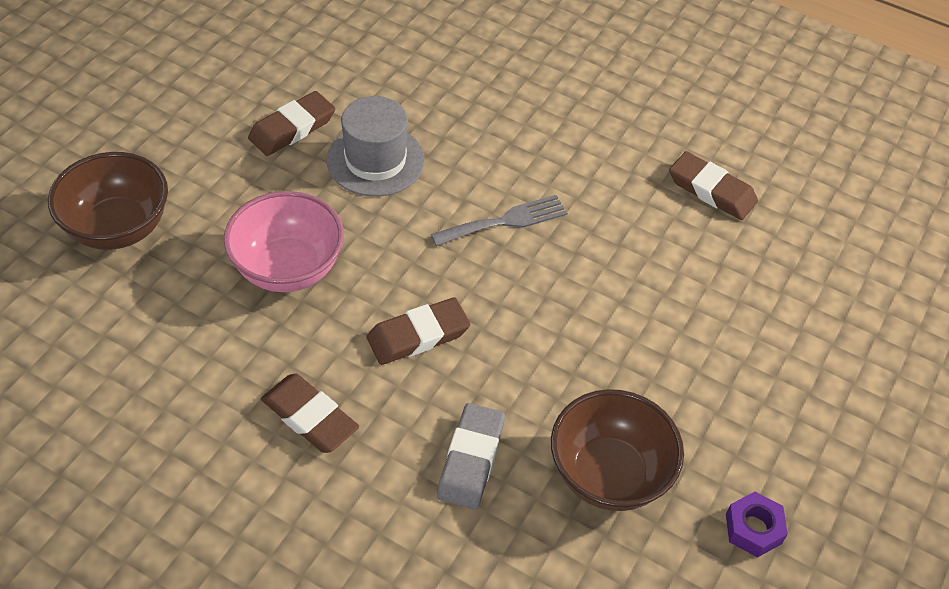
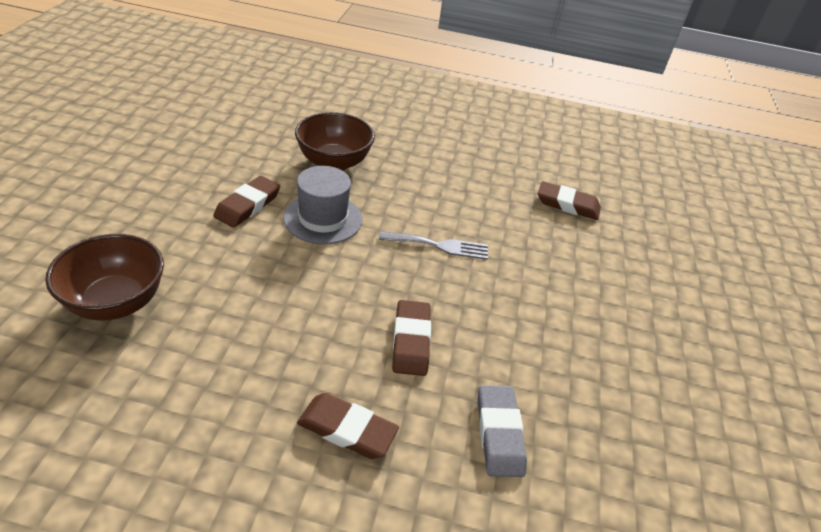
camera: 20 degrees left, 10 degrees down
(288, 269) = (282, 309): pink bowl -> none
(418, 335) = (411, 341): brown eraser -> brown eraser turned 45 degrees counterclockwise
(505, 221) = (439, 246): grey fork -> grey fork turned 45 degrees clockwise
(609, 474) = (610, 419): brown bowl -> brown bowl (334, 163)
(753, 529) = (733, 435): purple nut -> none

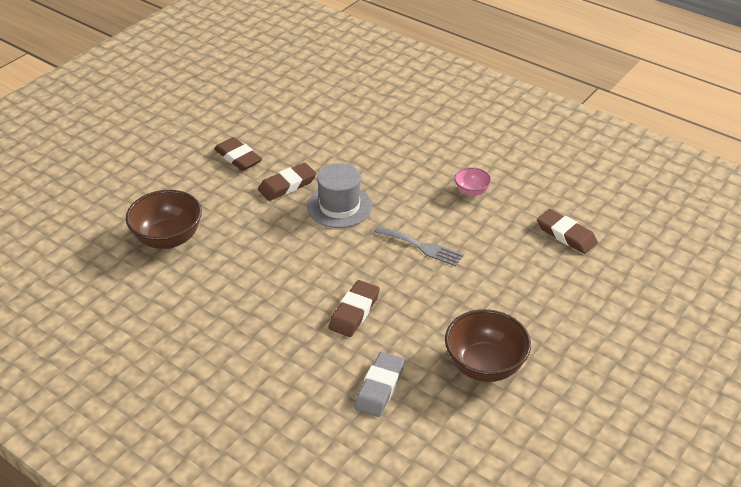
camera: 30 degrees right, 0 degrees up
(334, 163) = (374, 160): brown bowl -> brown bowl (484, 365)
(347, 429) = (277, 355): brown eraser -> brown eraser (238, 157)
(452, 178) = (471, 191): none -> pink bowl

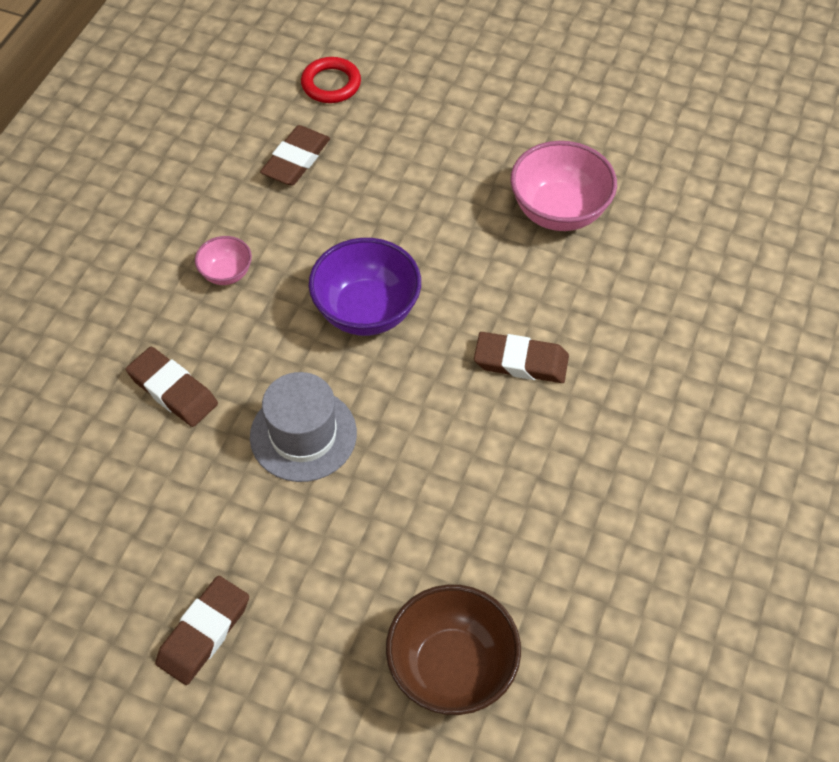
camera: 105 degrees left, 15 degrees up
(287, 185) = (266, 526): brown eraser -> brown eraser (173, 390)
(380, 387) = (636, 305): grey eraser -> none
(421, 247) = (366, 311): grey fork -> purple bowl
(484, 365) = (559, 211): brown bowl -> pink bowl
(643, 264) = (331, 84): none -> red ring

